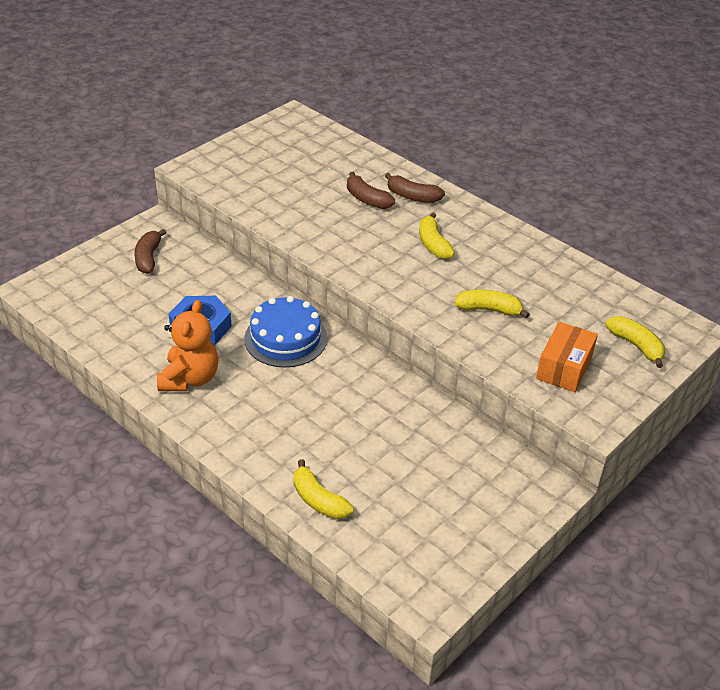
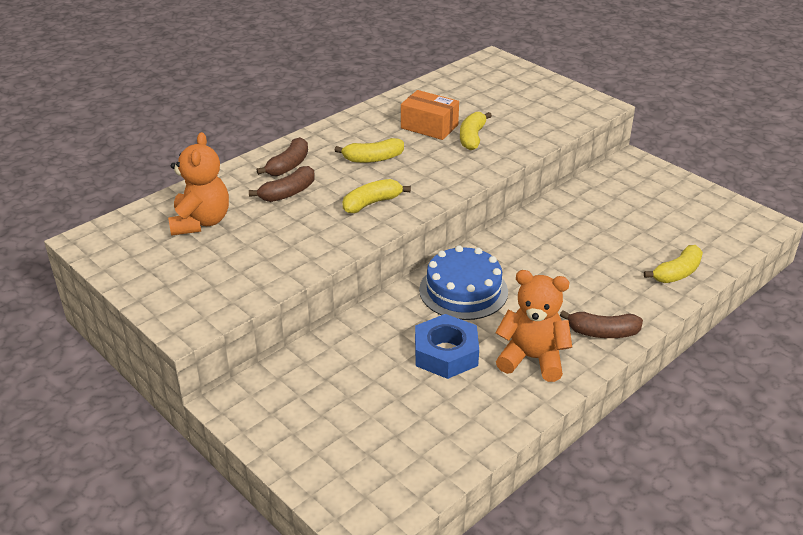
camera: 85 degrees left, 5 degrees down
(148, 258) = (309, 405): brown banana -> brown banana (602, 332)
(319, 160) = (201, 222): none -> orange teddy bear
(564, 368) = (543, 112): orange box -> orange box (429, 126)
(636, 345) = (512, 81): yellow banana -> yellow banana (372, 203)

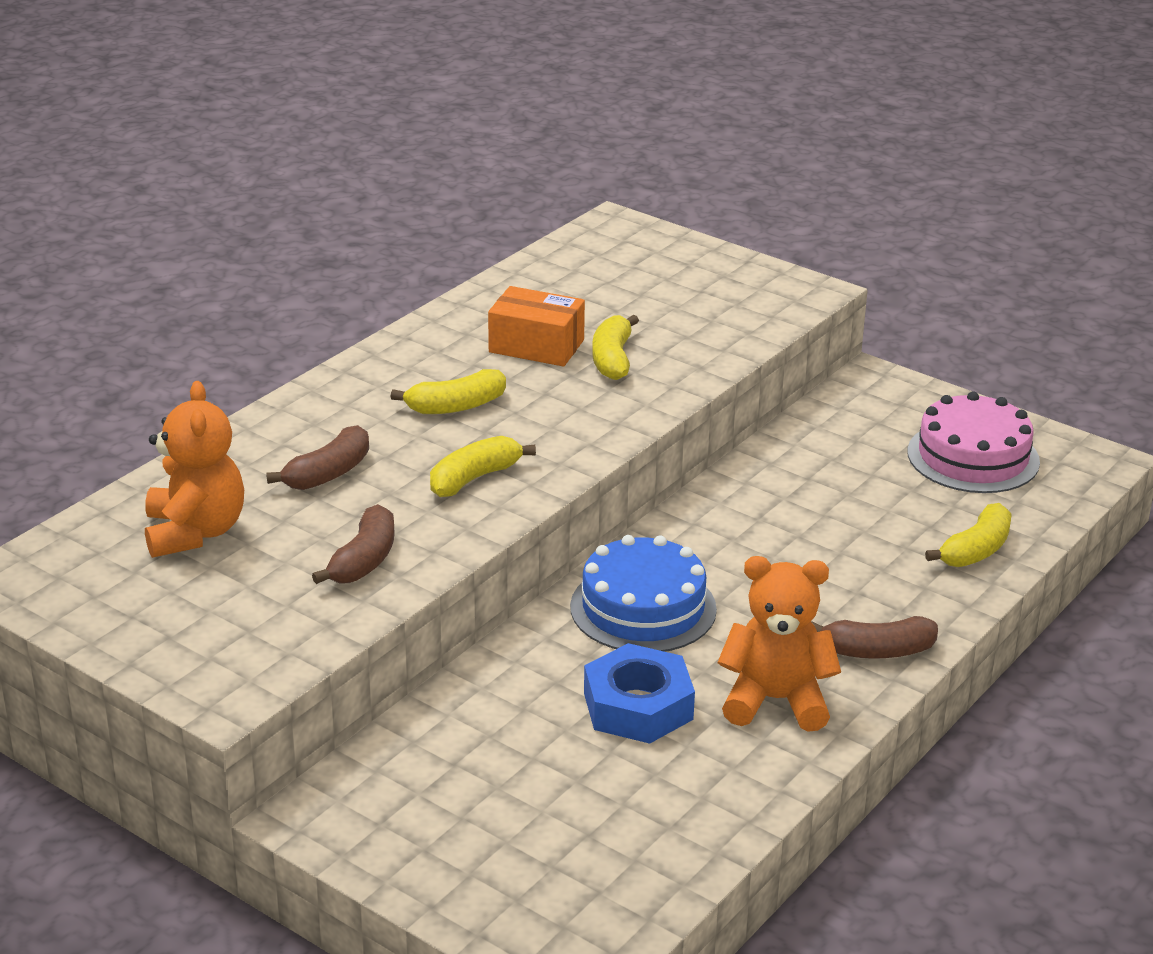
camera: 10 degrees left, 5 degrees down
(288, 165) = (316, 428): brown banana -> brown banana (364, 560)
(685, 213) = (973, 457): none -> pink cake

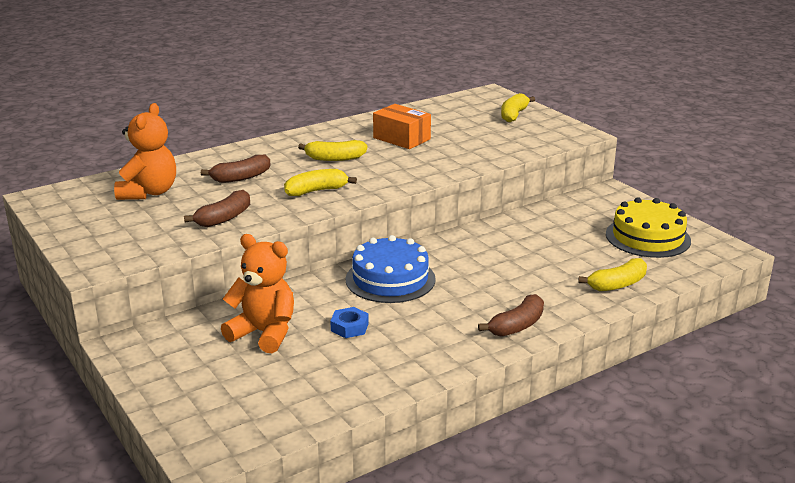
camera: 20 degrees right, 5 degrees down
(612, 359) = (439, 149): yellow banana -> yellow banana (514, 115)
(638, 706) = (349, 327): blue nut -> blue nut, size x0.55
(776, 700) = (434, 340): orange teddy bear -> orange teddy bear (264, 333)
(877, 651) = (517, 326): brown banana -> brown banana turned 60 degrees counterclockwise
(973, 457) = (648, 237): pink cake -> yellow cake

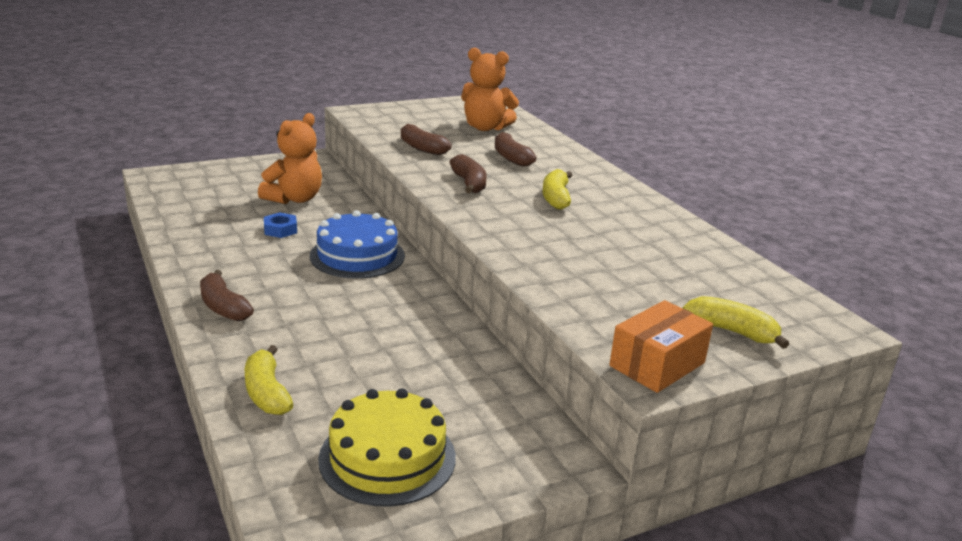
camera: 95 degrees right, 0 degrees up
(316, 191) = (469, 183): yellow banana -> brown banana
(401, 138) = (619, 238): orange box -> orange box (657, 364)

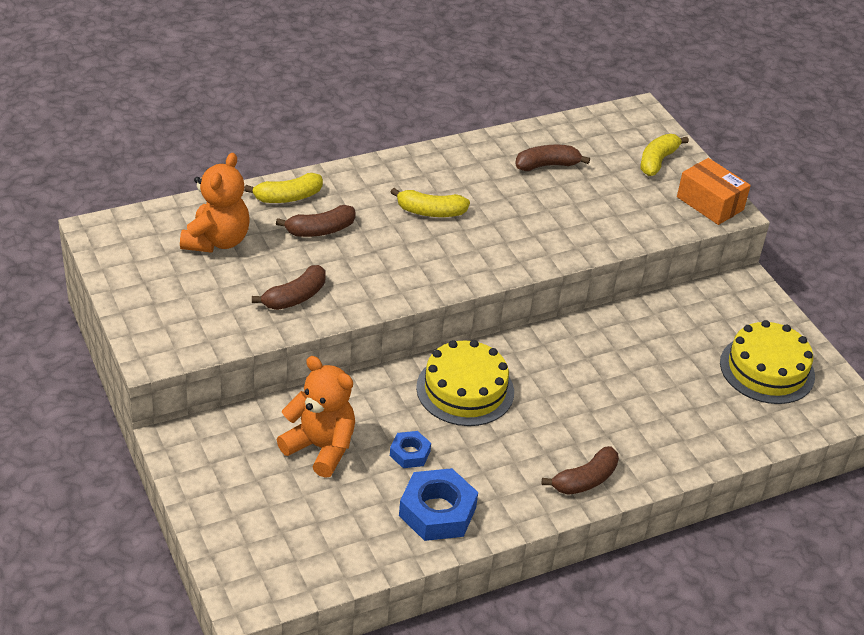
camera: 90 degrees left, 15 degrees up
(209, 238) = (437, 512): none -> blue nut
(267, 393) = (710, 437): yellow banana -> yellow banana (288, 197)
(357, 255) = (465, 390): blue cake -> yellow cake
(469, 183) = (401, 267): brown banana -> brown banana (547, 165)

